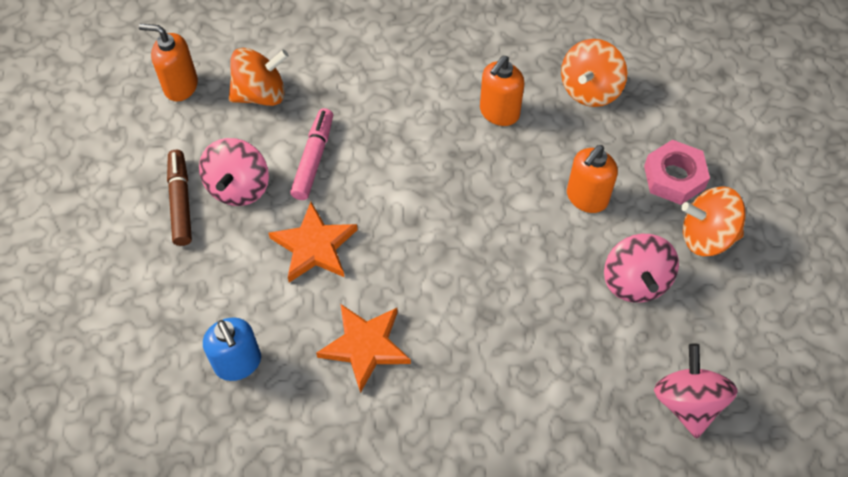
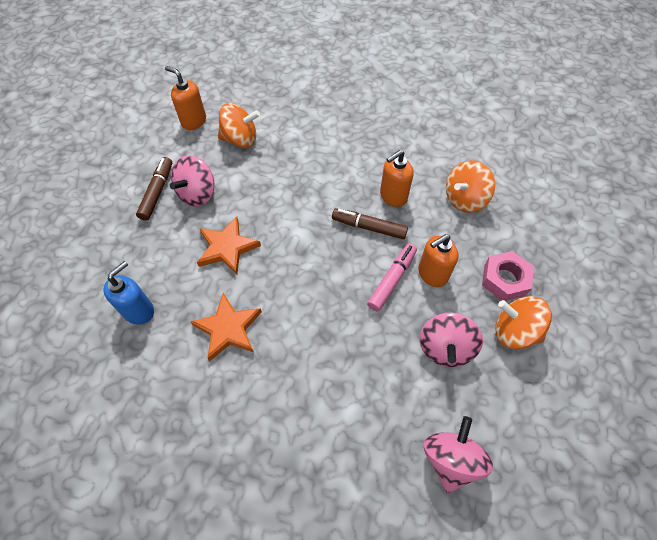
camera: 20 degrees right, 0 degrees up
(238, 363) = (139, 311): blue soap dispenser -> blue soap dispenser turned 135 degrees counterclockwise
(313, 159) = (254, 190): pink marker -> pink marker (392, 280)
(485, 163) = (369, 227): none -> brown marker

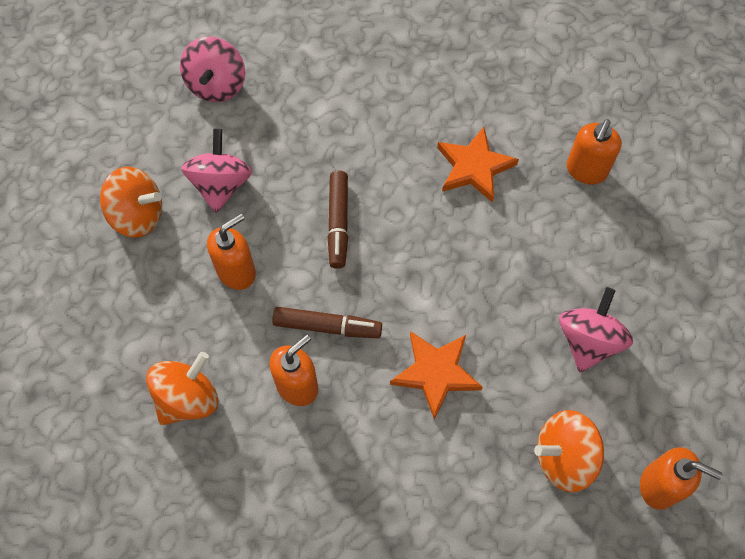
camera: 170 degrees right, 5 degrees up
(139, 311) = (586, 170): blue soap dispenser -> orange soap dispenser
(157, 192) = (648, 334): brown marker -> brown marker (338, 223)
(227, 248) = (513, 264): orange star -> orange star (436, 373)
(392, 280) = (288, 255): pink marker -> none
(504, 279) = (142, 279): pink nut -> none

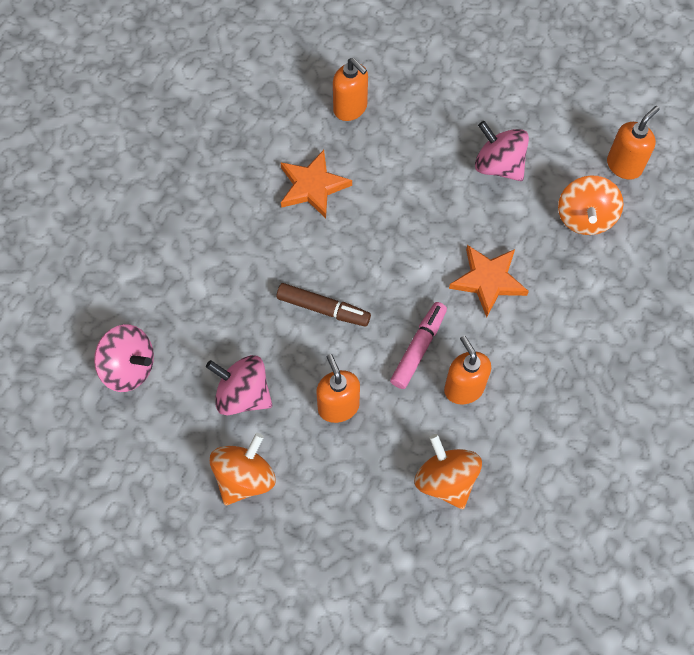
camera: 70 degrees left, 0 degrees up
(327, 326) = (418, 348): brown marker -> pink marker

